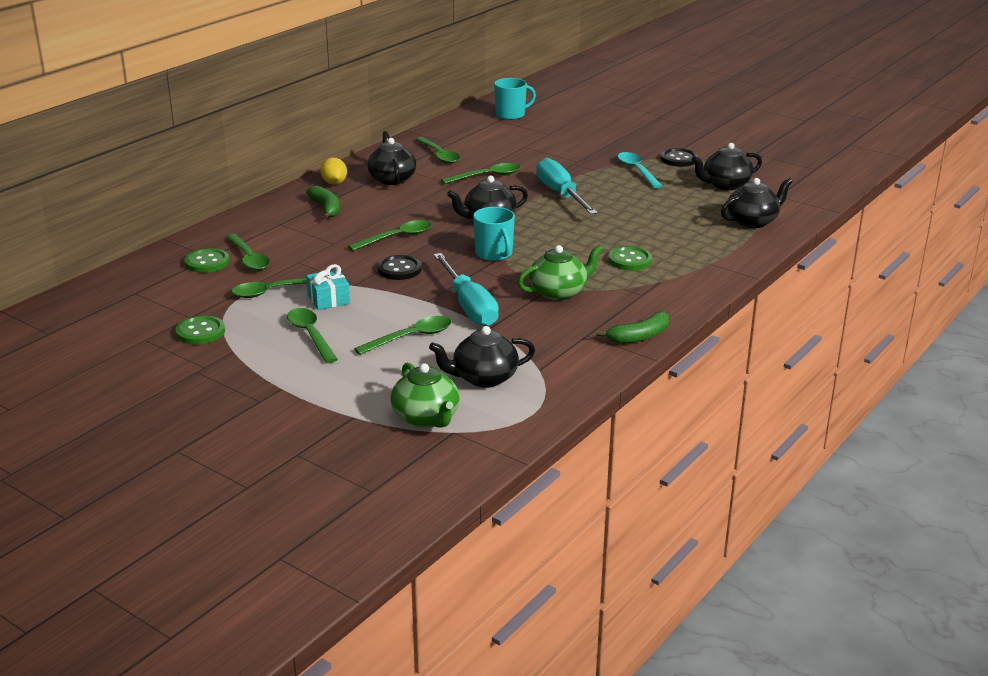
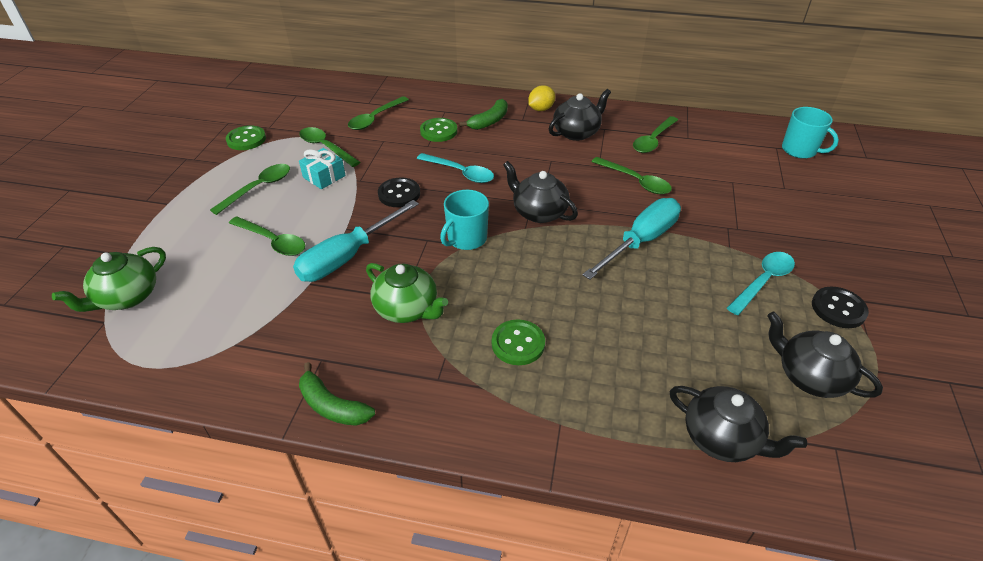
camera: 65 degrees right, 15 degrees up
(207, 262) = (358, 105): green button -> green button (438, 131)
(397, 237) = (460, 173): green spoon -> turquoise spoon
(483, 378) = (207, 310): black teapot -> none

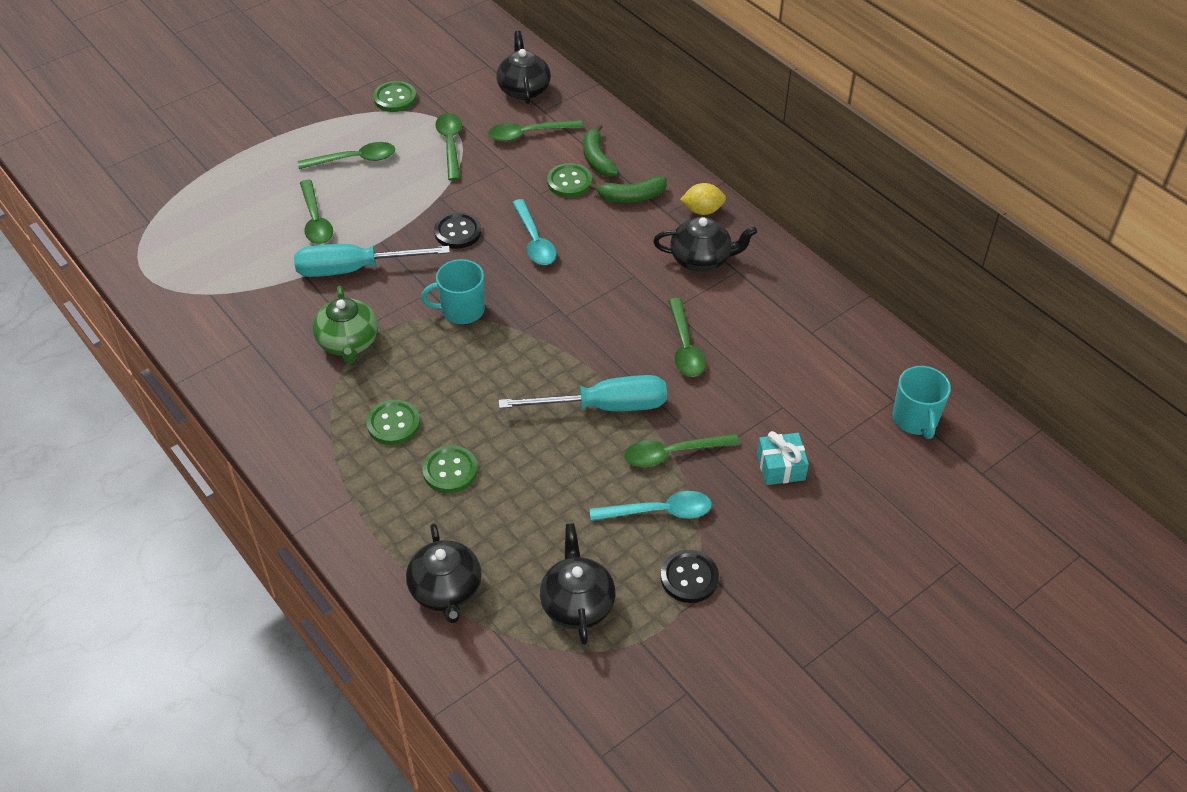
camera: 40 degrees right, 5 degrees up
(127, 297) = (179, 210): green teapot -> none
(324, 176) = (417, 177): turquoise gift -> turquoise gift (780, 467)
(332, 406) = (225, 382): green banana -> green banana (597, 159)
(538, 212) = (552, 323): black teapot -> black teapot (524, 89)
(603, 348) = (450, 470): none -> green button
(653, 140) = (768, 314): green spoon -> green spoon (672, 453)

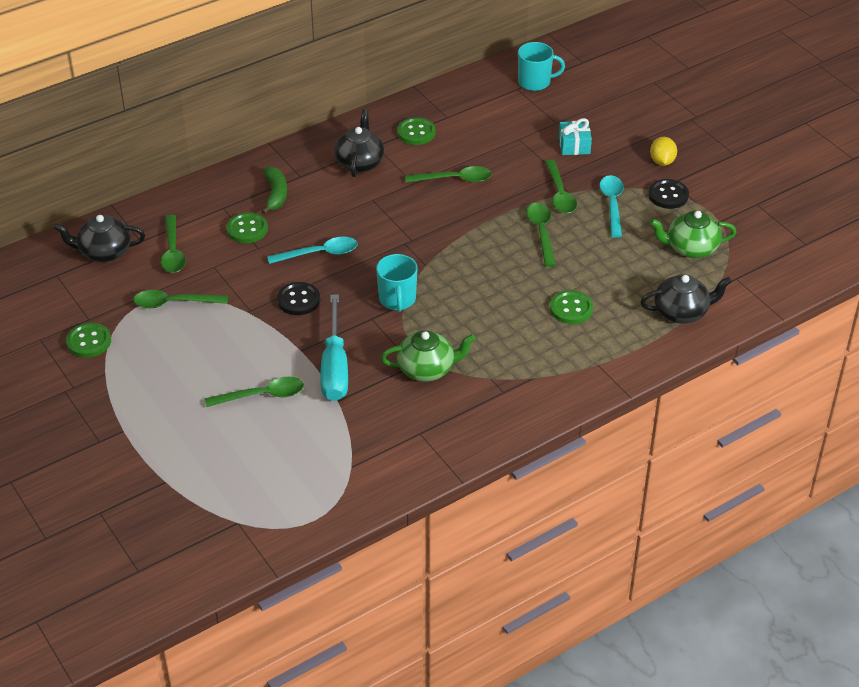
camera: 85 degrees left, 5 degrees down
(355, 159) = (178, 369): green spoon -> green spoon (541, 232)
(393, 424) = (521, 340): green button -> green button (416, 132)
(577, 603) = (690, 248): black teapot -> green teapot
(597, 159) = (220, 211): green banana -> none
(604, 406) = (512, 224): turquoise screwdriver -> none
(702, 210) = (301, 157): yellow lemon -> yellow lemon (662, 161)

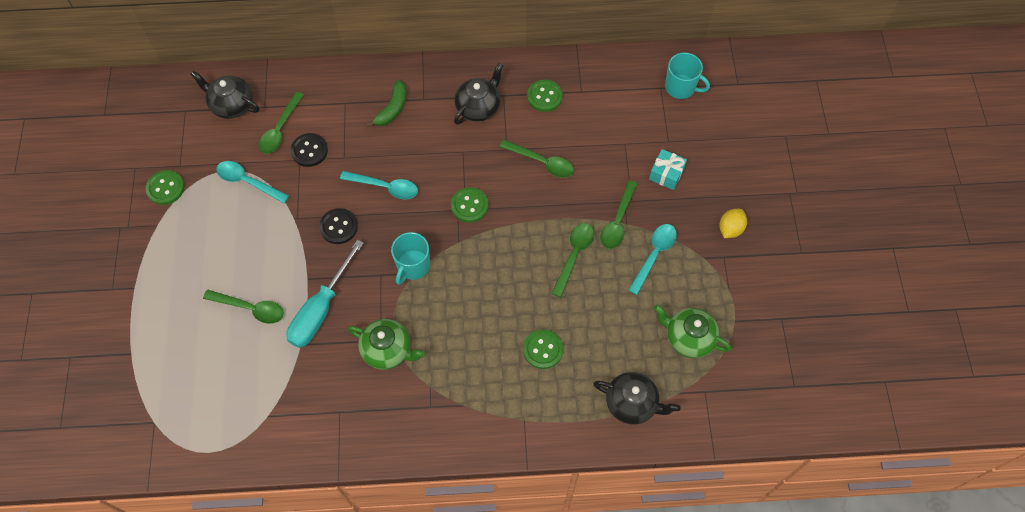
camera: 30 degrees right, 20 degrees up
(174, 303) = (248, 182): green spoon -> turquoise spoon
(247, 229) = (348, 134): green button -> green button (469, 205)
(668, 195) = (709, 269): black button -> black button (309, 151)

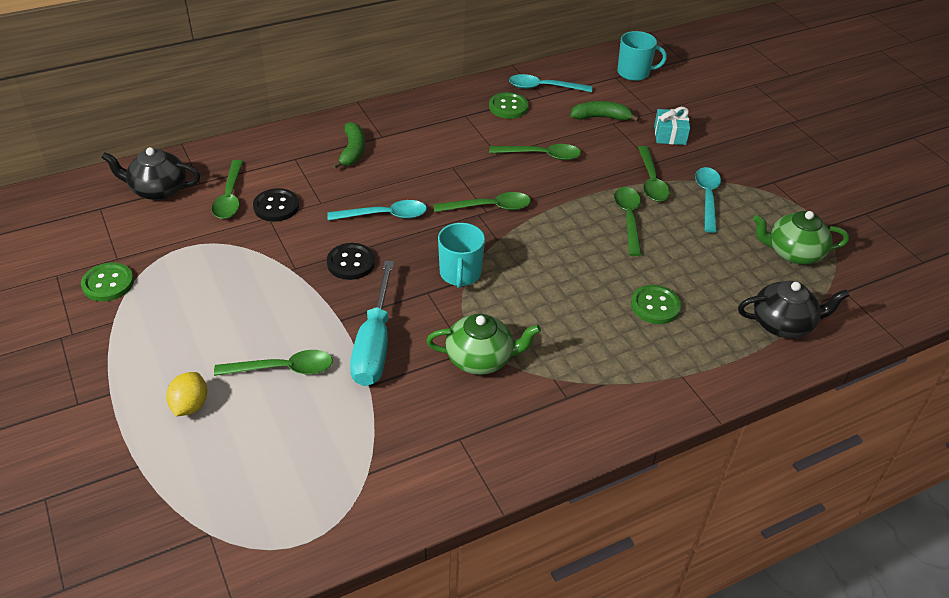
camera: 25 degrees left, 20 degrees down
(248, 182) = (214, 251): turquoise spoon -> turquoise spoon (543, 87)
(469, 205) = (489, 207): green button -> green spoon
(478, 107) = (446, 129): black teapot -> none
(618, 134) = (601, 117): none -> green banana
(730, 229) = (762, 160): yellow lemon -> yellow lemon (190, 405)

